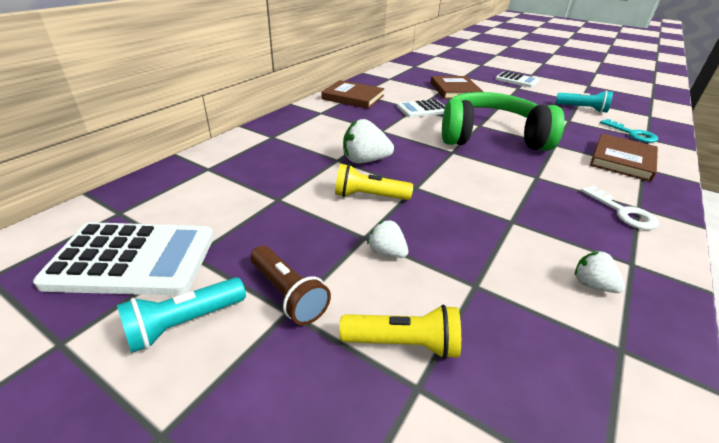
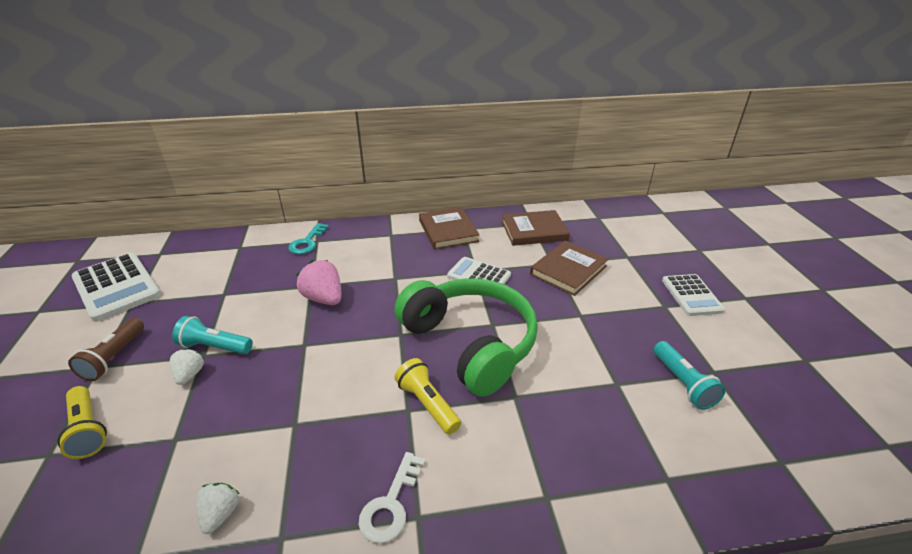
camera: 50 degrees right, 0 degrees up
(184, 323) = (69, 337): turquoise flashlight -> turquoise flashlight (214, 347)
(365, 160) = (324, 298): white strawberry -> pink strawberry
(369, 196) = (265, 329): yellow flashlight -> yellow flashlight (427, 404)
(622, 160) = (545, 469): brown book -> brown book (534, 231)
(632, 134) = (661, 458): turquoise key -> turquoise key (307, 242)

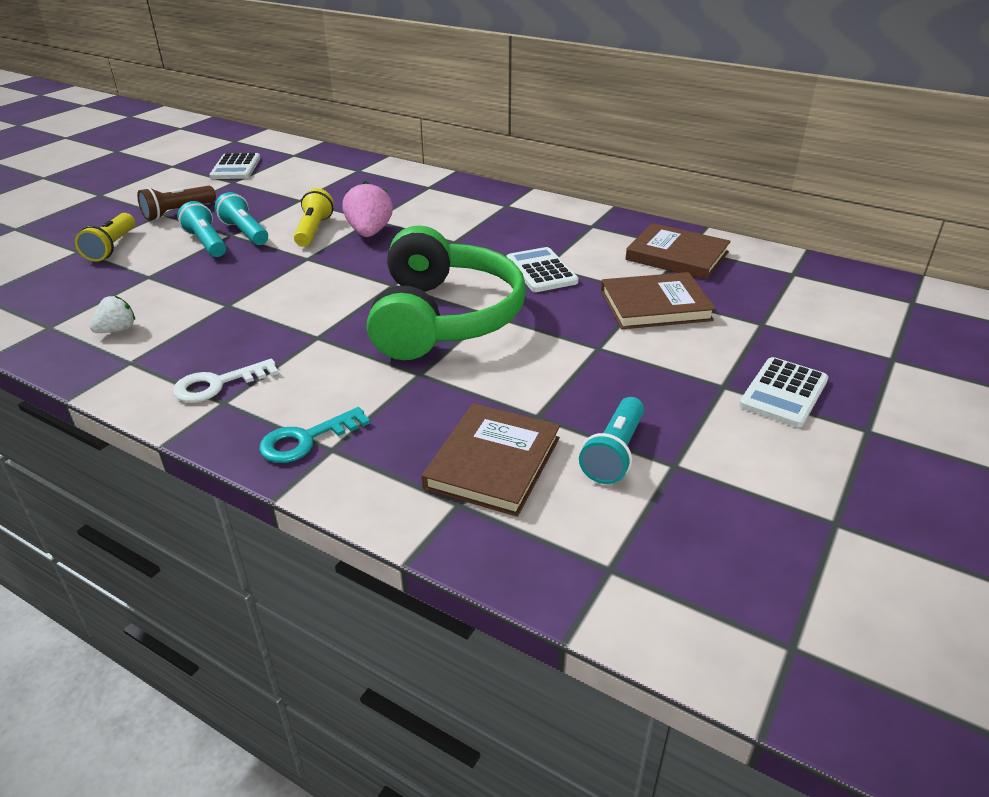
camera: 40 degrees right, 0 degrees up
(116, 287) = (235, 167): white calculator -> white calculator, size x0.63
(190, 374) = (206, 243): white strawberry -> turquoise flashlight
(307, 242) = (419, 185): turquoise key -> turquoise key (306, 439)
(427, 404) = (338, 341): yellow flashlight -> yellow flashlight (313, 230)
(448, 231) = (572, 222): brown book -> brown book (493, 463)

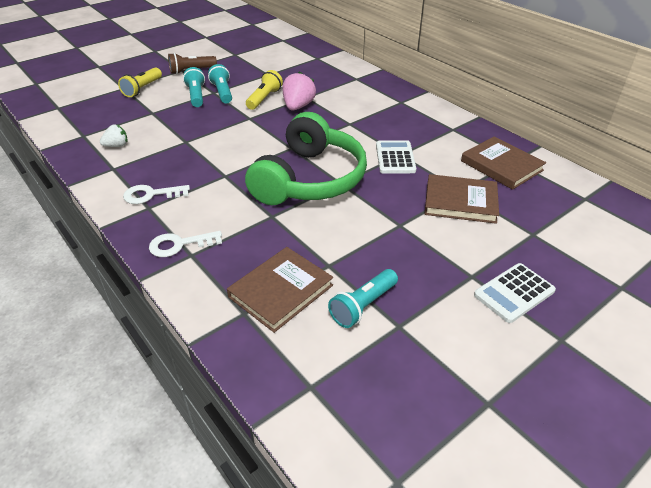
camera: 20 degrees right, 5 degrees up
(235, 167) = (242, 44): white calculator -> none
(306, 439) = (180, 244): turquoise key -> white key

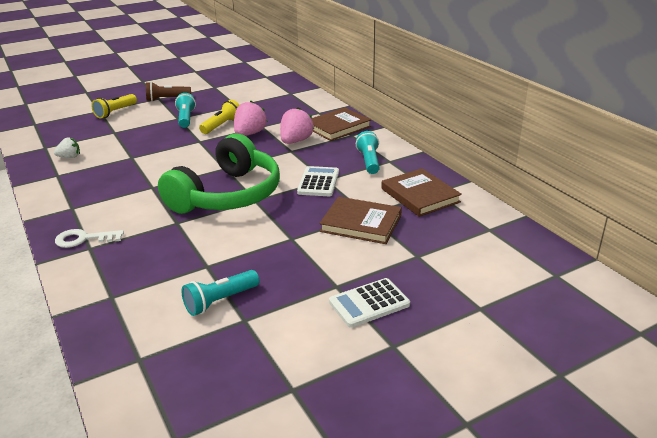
camera: 10 degrees right, 10 degrees down
(151, 195) = (79, 198): white key -> none
(196, 96) = (160, 120): turquoise flashlight -> turquoise flashlight (369, 161)
(281, 291) = (153, 283): brown book -> brown book (338, 127)
(349, 112) = (296, 141): none -> pink strawberry

